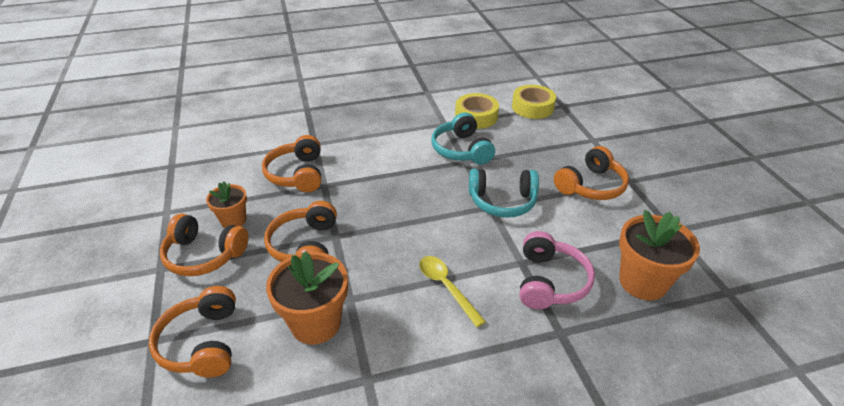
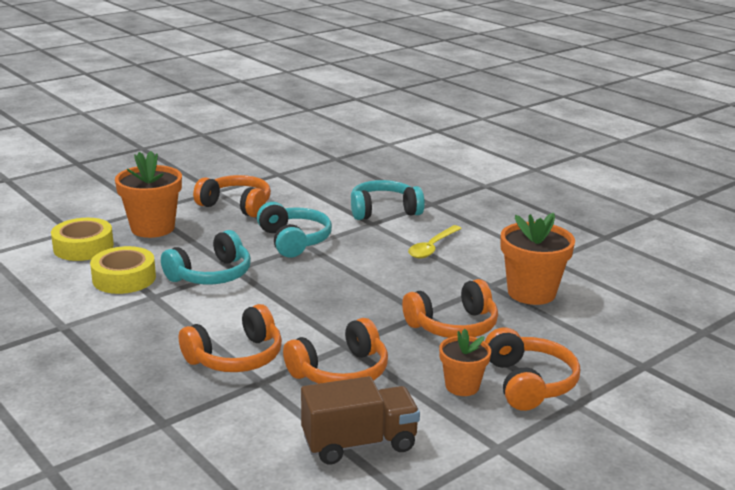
camera: 115 degrees left, 15 degrees down
(202, 343) = (613, 338): orange headphones -> orange headphones (236, 357)
(227, 162) = (359, 443): none -> brown truck
(550, 281) = (384, 211): pink headphones -> turquoise headphones
(643, 282) = (352, 182): orange flower pot -> orange flower pot (152, 228)

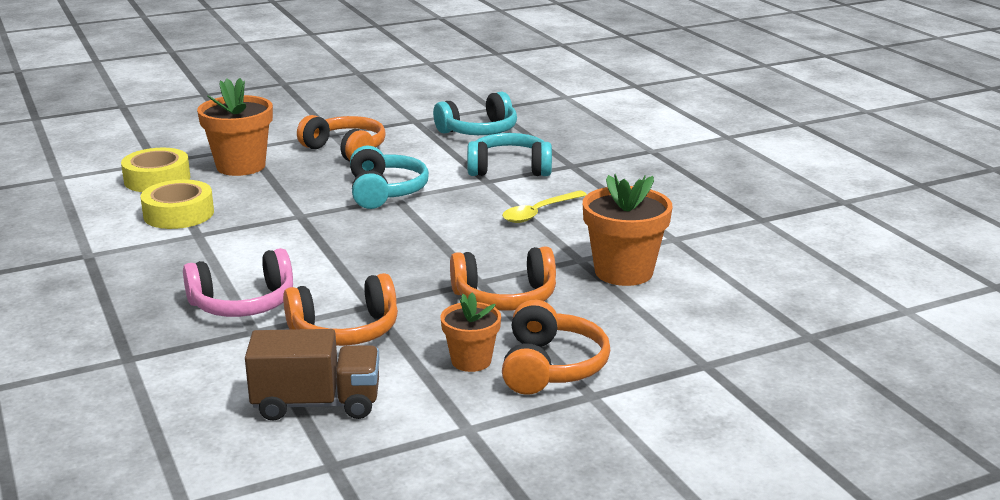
camera: 15 degrees right, 0 degrees up
(211, 275) = (271, 219): turquoise headphones -> turquoise headphones (479, 131)
(236, 357) = (243, 304): orange headphones -> pink headphones

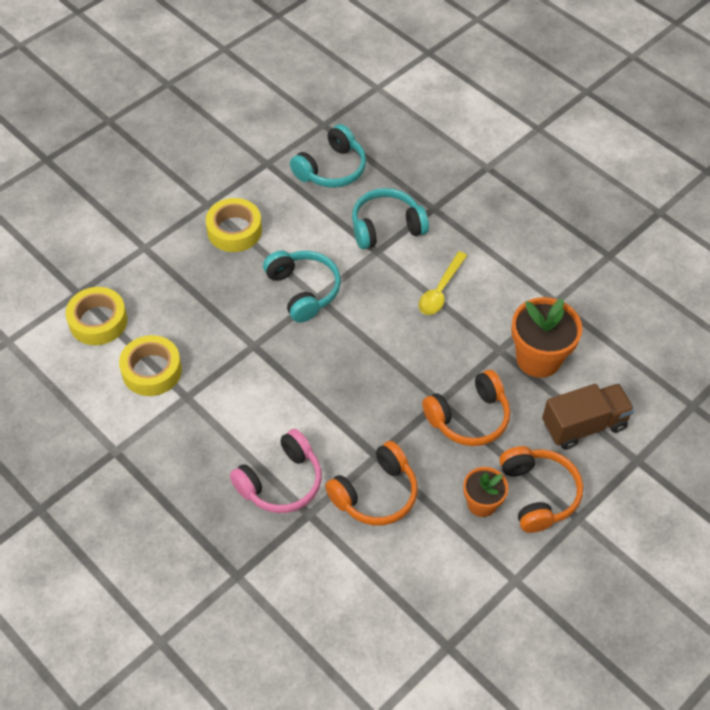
camera: 20 degrees left, 30 degrees up
(241, 166) = (158, 280): orange flower pot -> none
(317, 404) = (402, 585): brown truck -> brown truck (583, 425)
(346, 150) = (234, 230): orange headphones -> yellow tape

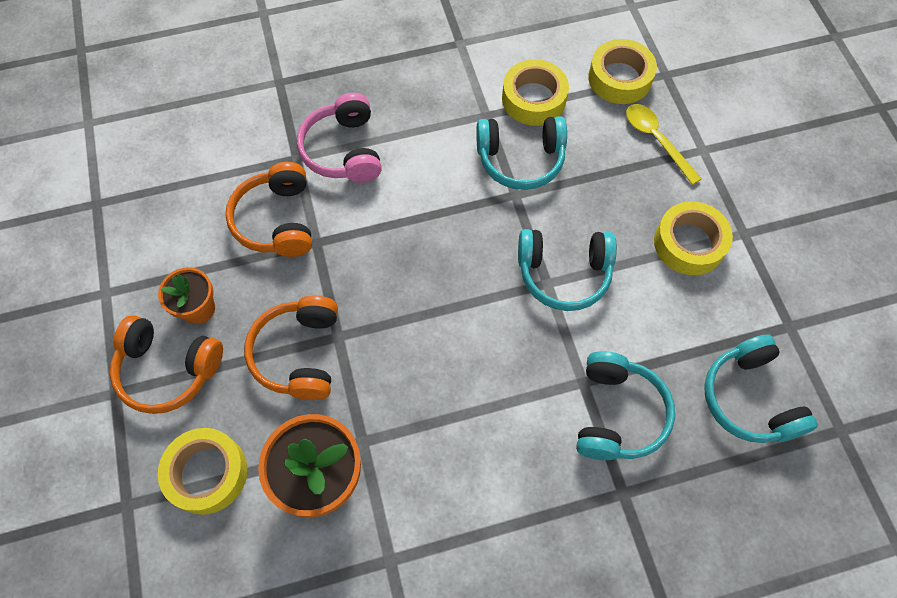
camera: 120 degrees right, 10 degrees up
(219, 355) = (520, 160): none -> turquoise headphones
(440, 290) = (484, 423): yellow spoon -> yellow spoon (656, 140)
(583, 425) = (207, 473): brown truck -> yellow tape

